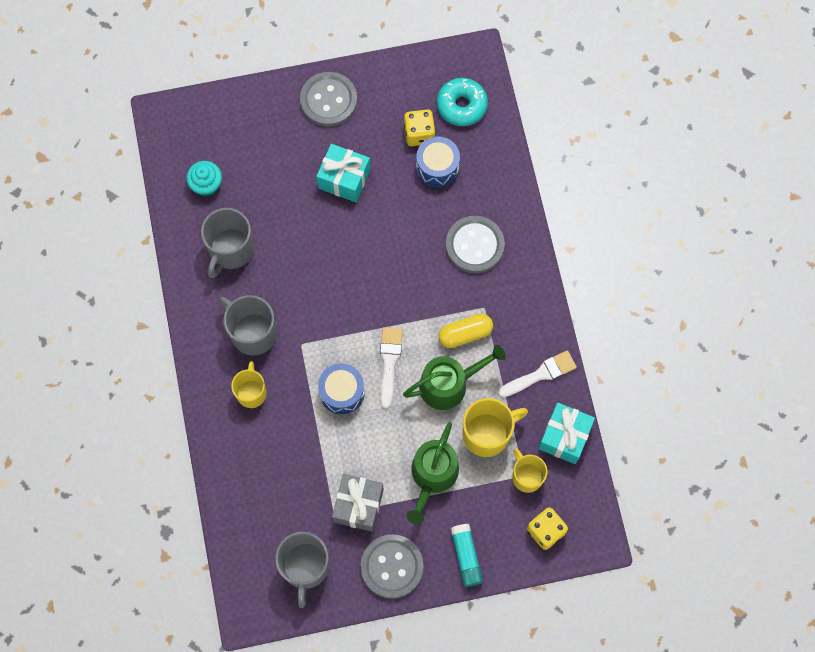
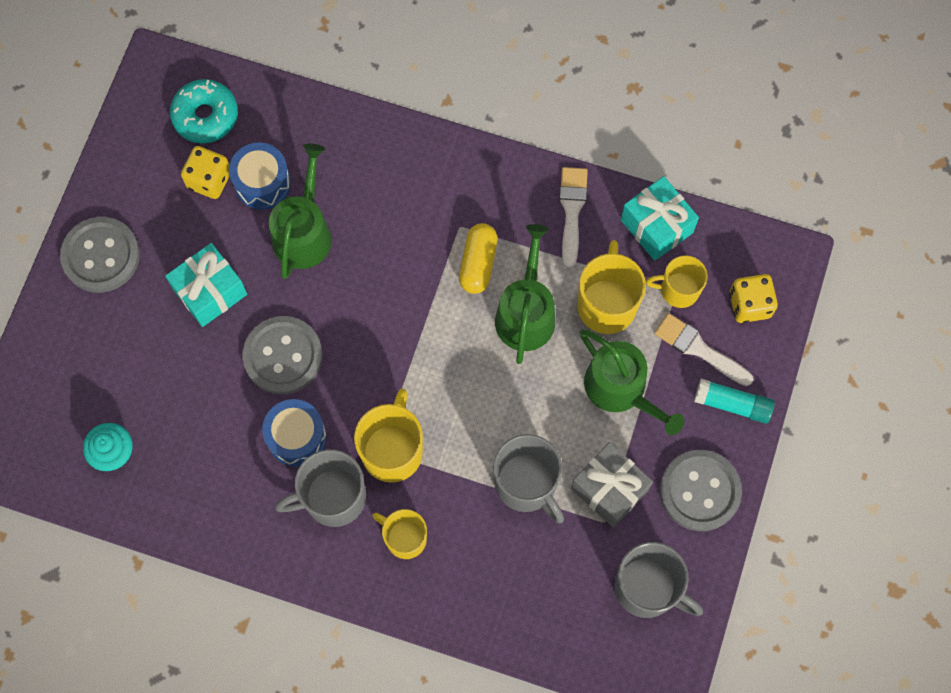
camera: 60 degrees left, 0 degrees up
(231, 250) = (215, 468): grey mug -> grey mug (527, 484)
(305, 352) = (392, 450): none -> yellow mug
(342, 392) = (466, 435): blue drum -> blue drum (296, 437)
(389, 362) = (461, 363): white brush -> white brush (699, 349)
(419, 212) = (304, 232): none -> green watering can
(474, 245) = (381, 195): grey button -> grey button (283, 356)

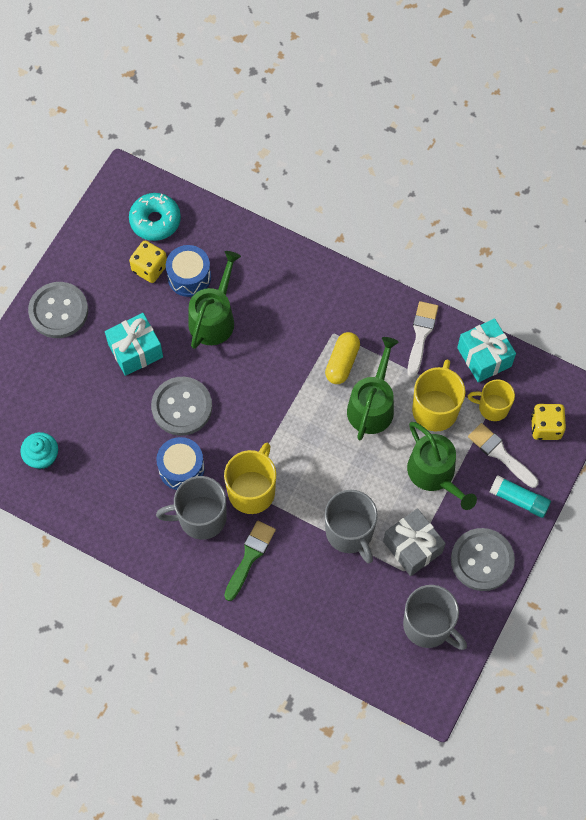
camera: 10 degrees right, 5 degrees down
(405, 538) = (250, 557): yellow mug -> green brush

